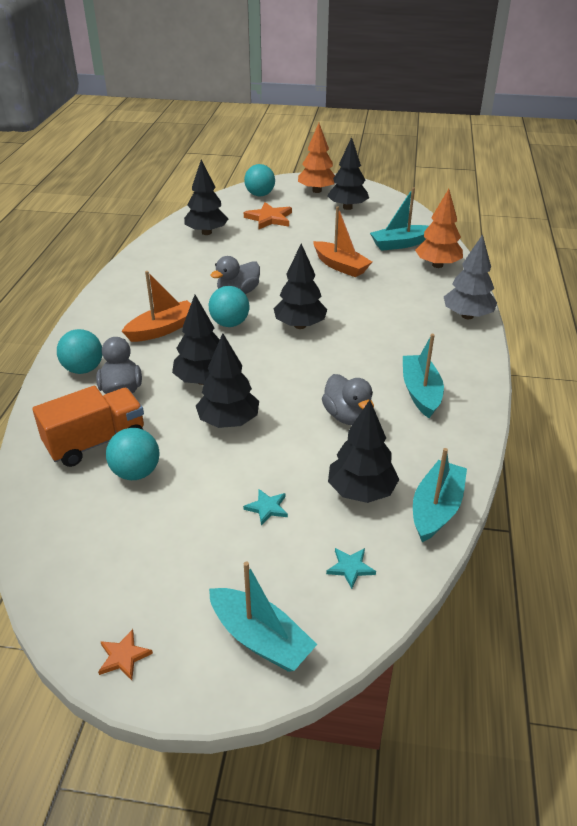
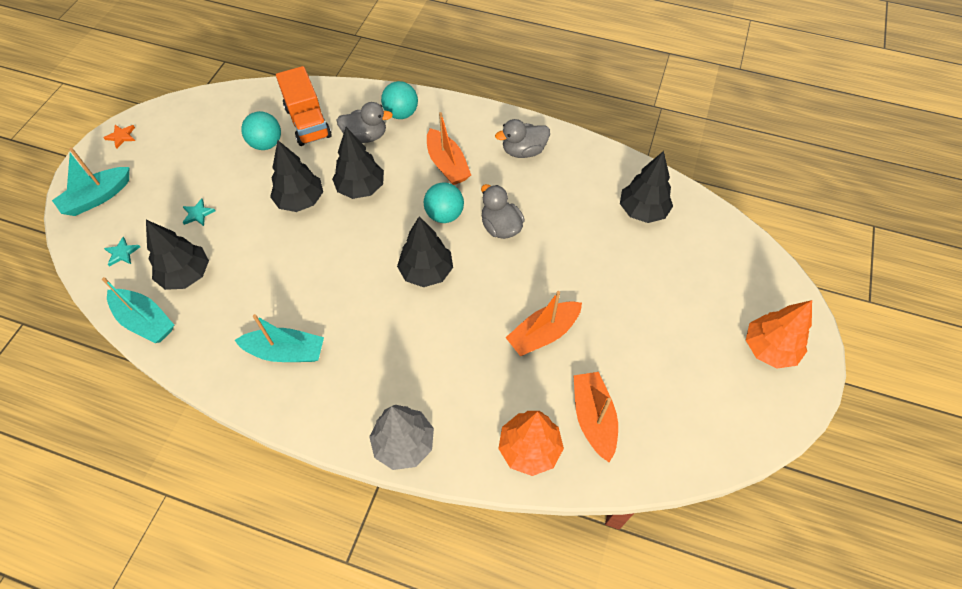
camera: 100 degrees right, 20 degrees up
(260, 195) = (752, 277): turquoise ball -> none
(269, 218) = (678, 278): orange star -> none
(347, 207) = (711, 377): black tree -> none
(347, 416) = (275, 284): grey duck -> grey duck (523, 151)
(400, 244) = (593, 418): turquoise boat -> orange boat

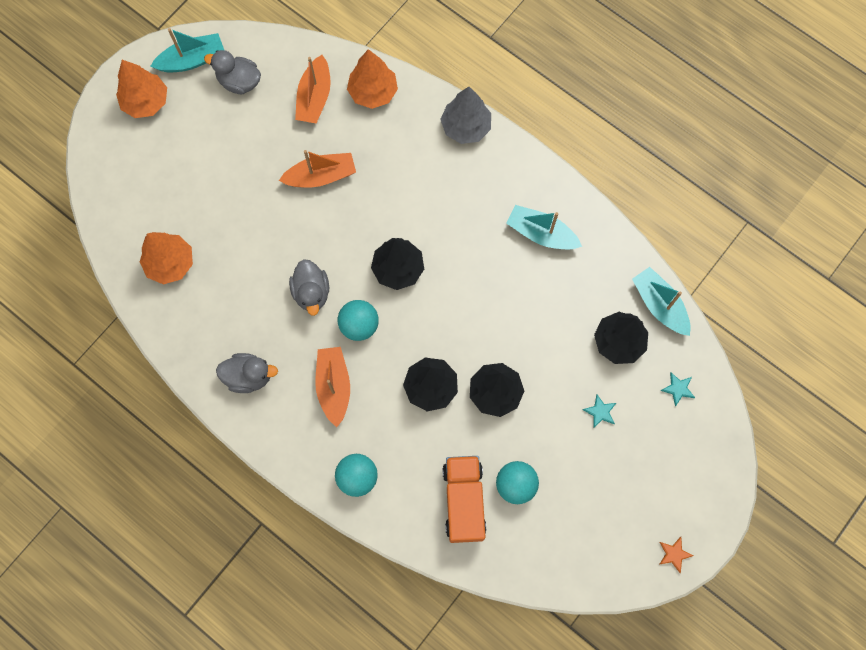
camera: 160 degrees left, 15 degrees up
(97, 197) = (701, 470): turquoise boat -> turquoise boat (192, 60)
(366, 136) = (406, 457): grey duck -> grey duck (239, 82)
(642, 211) = (170, 263): black tree -> orange tree

